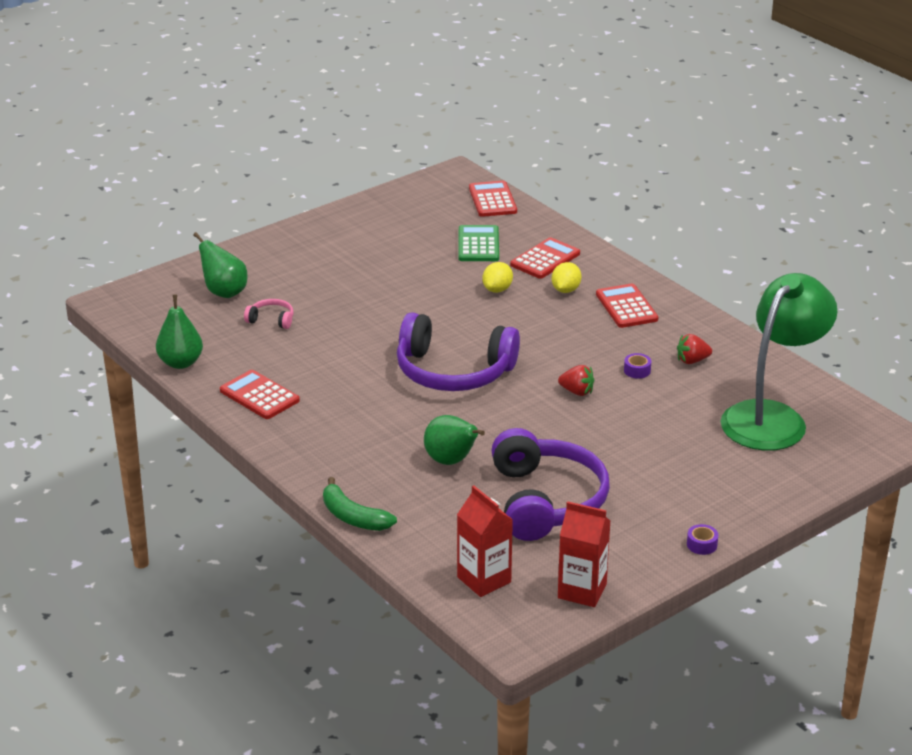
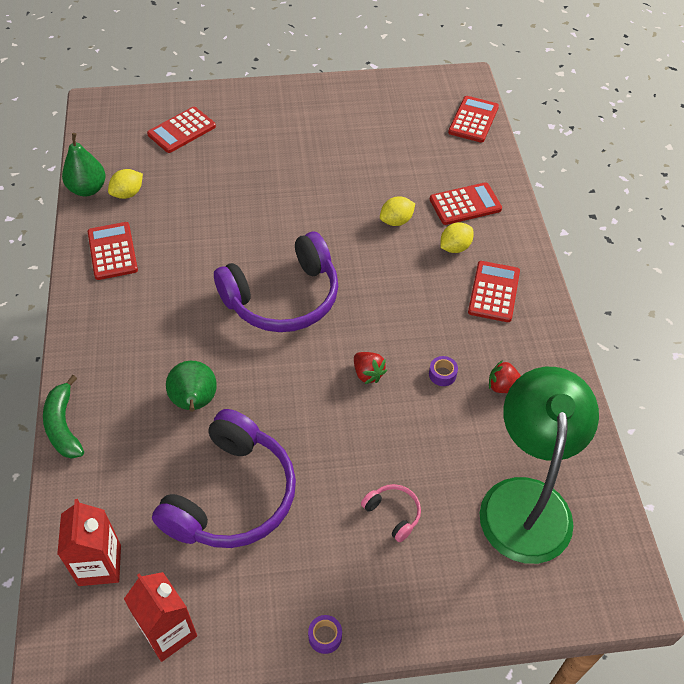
camera: 30 degrees right, 20 degrees up
(224, 292) = (182, 130): green pear -> red calculator
(225, 353) = (128, 194): none -> yellow lemon
(271, 320) = (191, 174): pink headphones -> pink headphones (393, 514)
(453, 371) = (283, 298): purple headphones -> purple headphones turned 75 degrees counterclockwise
(478, 244) = (421, 164): green calculator -> none
(772, 417) = (526, 500): green lamp -> green lamp turned 60 degrees counterclockwise

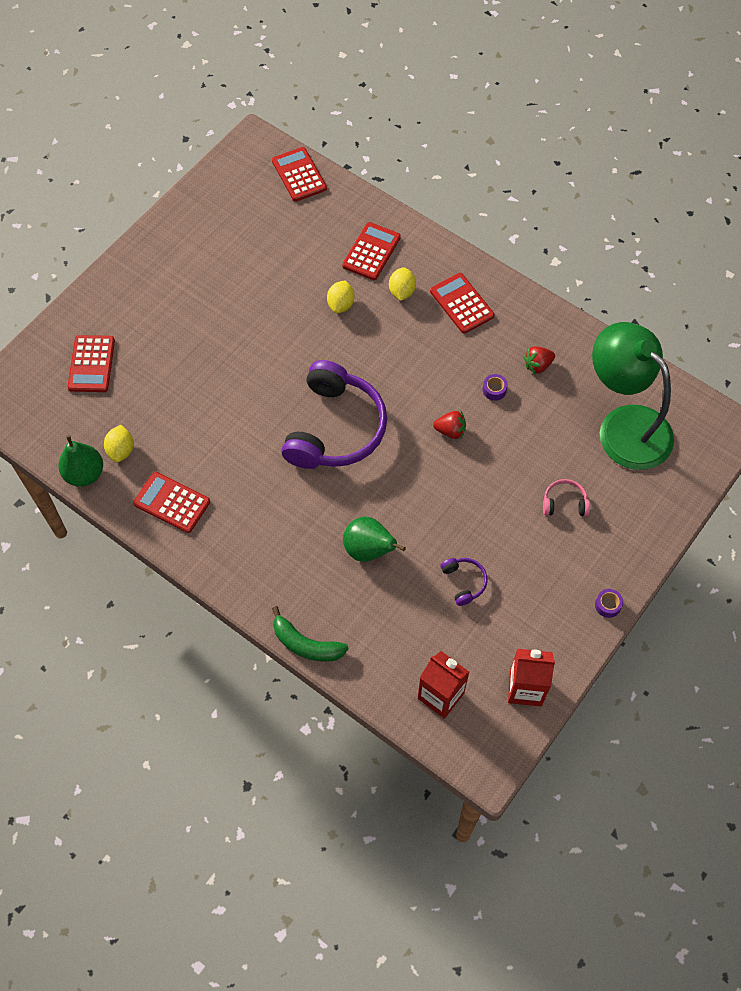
camera: 45 degrees left, 10 degrees up
(232, 495) = (464, 582): purple headphones -> purple headphones, size x0.41

